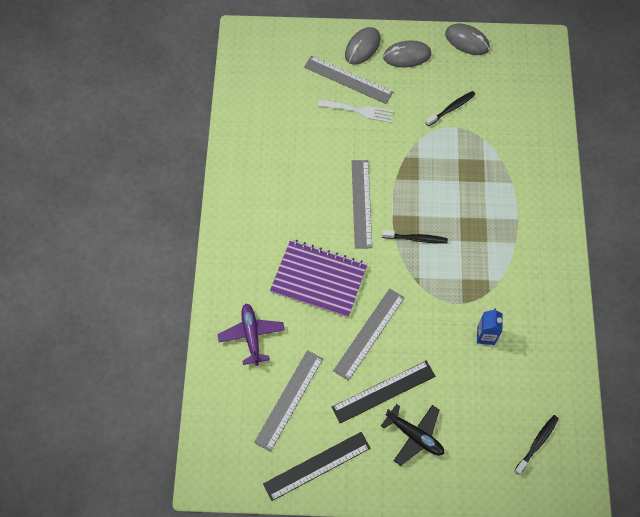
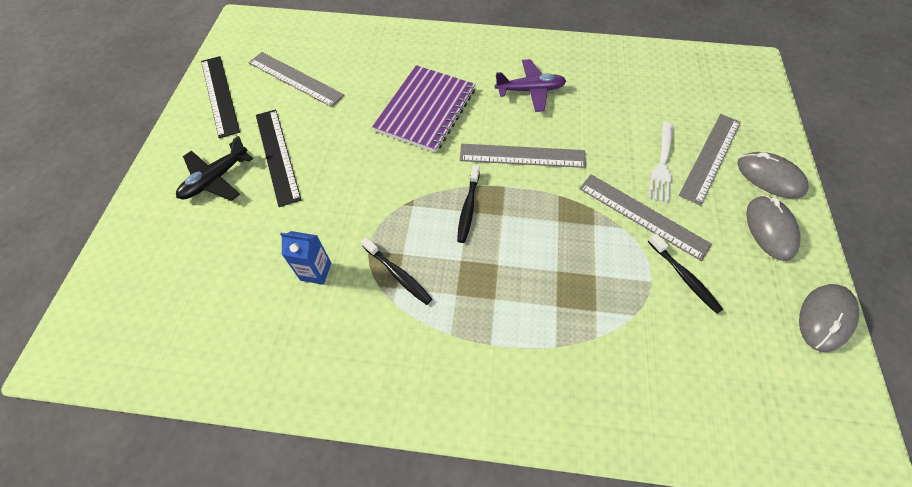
camera: 95 degrees right, 5 degrees down
(251, 335) = (371, 55): purple plane -> purple plane (530, 90)
(369, 334) = (350, 149): grey ruler -> grey ruler (642, 216)
(537, 443) = (149, 312): black toothbrush -> black toothbrush (398, 274)

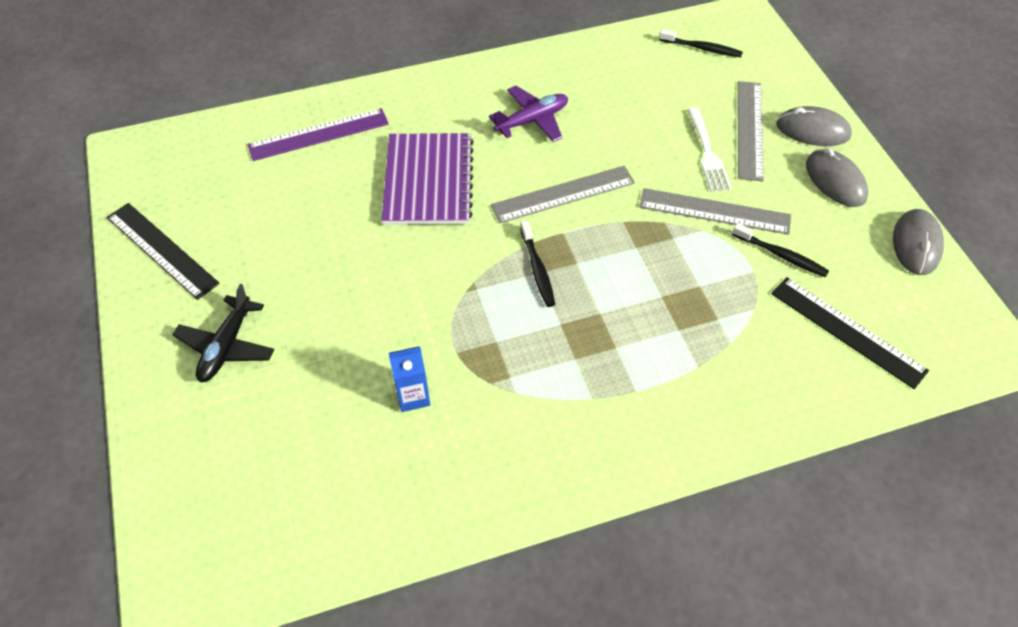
camera: 25 degrees left, 5 degrees down
(277, 155) = (285, 293): black ruler -> black ruler (847, 331)
(295, 79) = (247, 198): grey ruler -> none
(370, 50) = (318, 134): none -> purple ruler
(398, 274) = (503, 363): black toothbrush -> black toothbrush (702, 48)

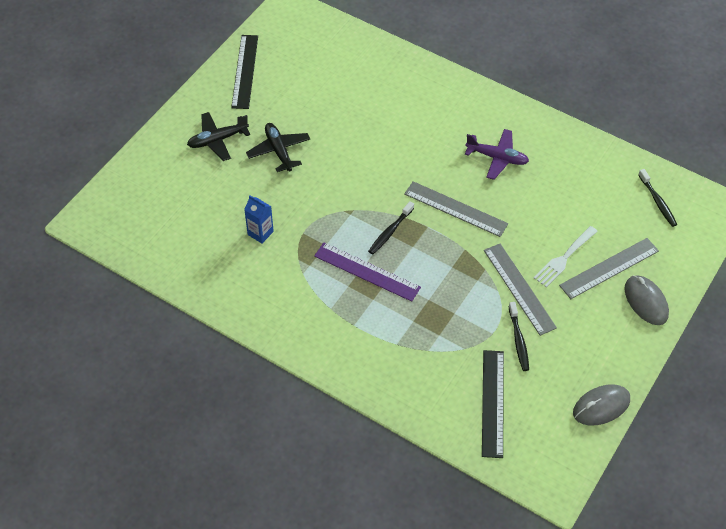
camera: 50 degrees right, 0 degrees up
(314, 295) = (279, 151): none -> black plane
(318, 134) = (382, 73): purple ruler -> purple ruler (367, 271)
(428, 181) = (400, 143): purple notebook -> none
(835, 181) = (612, 336): grey mouse -> none

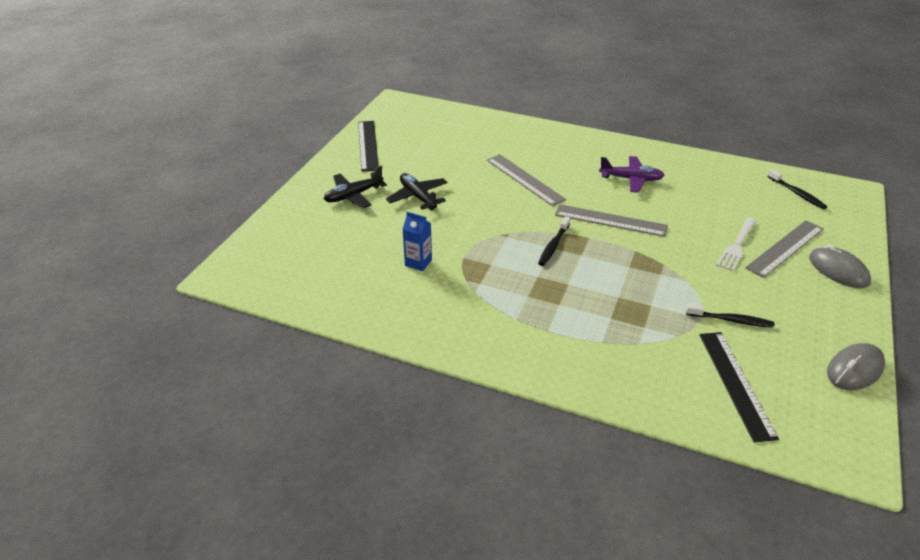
camera: 10 degrees left, 15 degrees down
(367, 271) = (543, 281): purple ruler -> none
(518, 340) = (731, 320): black toothbrush -> black toothbrush turned 60 degrees counterclockwise
(519, 288) = (706, 276): grey ruler -> grey ruler (524, 179)

